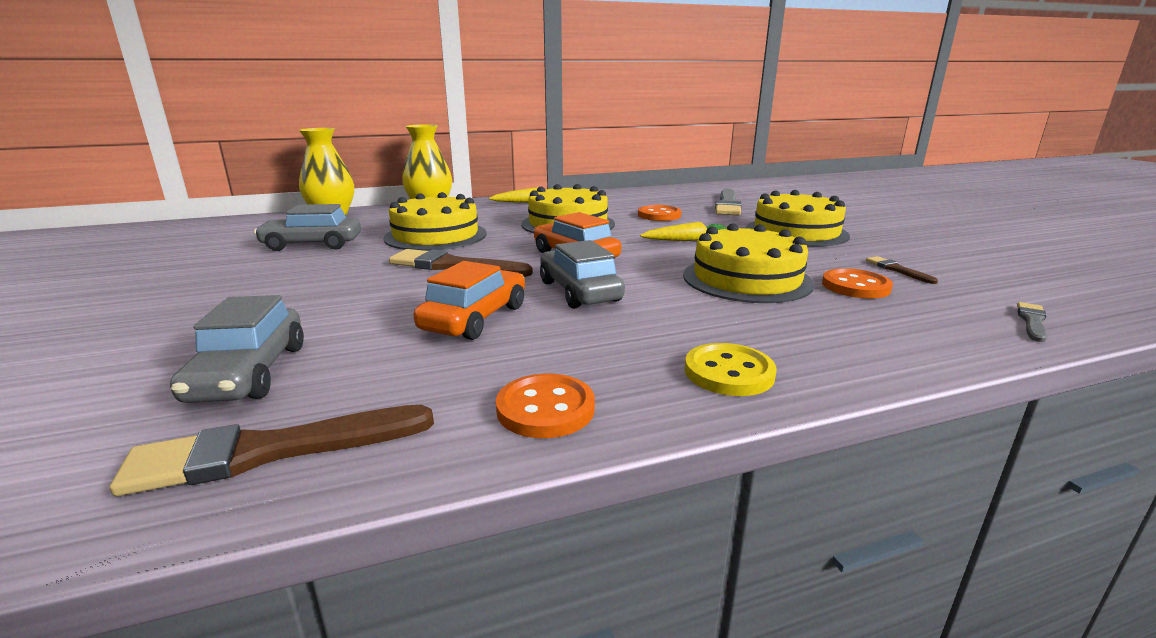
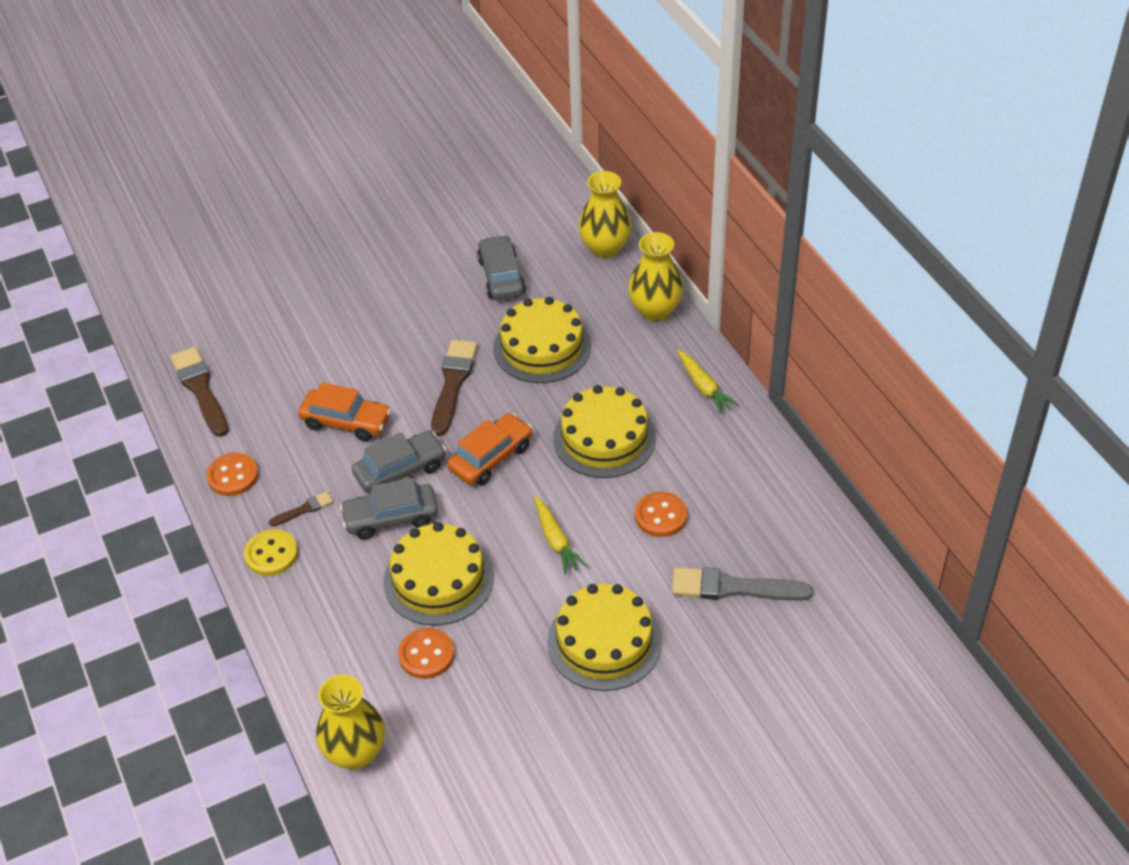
camera: 85 degrees right, 25 degrees up
(249, 373) = (270, 349): grey car -> grey car (391, 518)
(897, 270) = (475, 700): brown brush -> brown brush (304, 509)
(1032, 321) = (355, 753): grey brush -> yellow vase

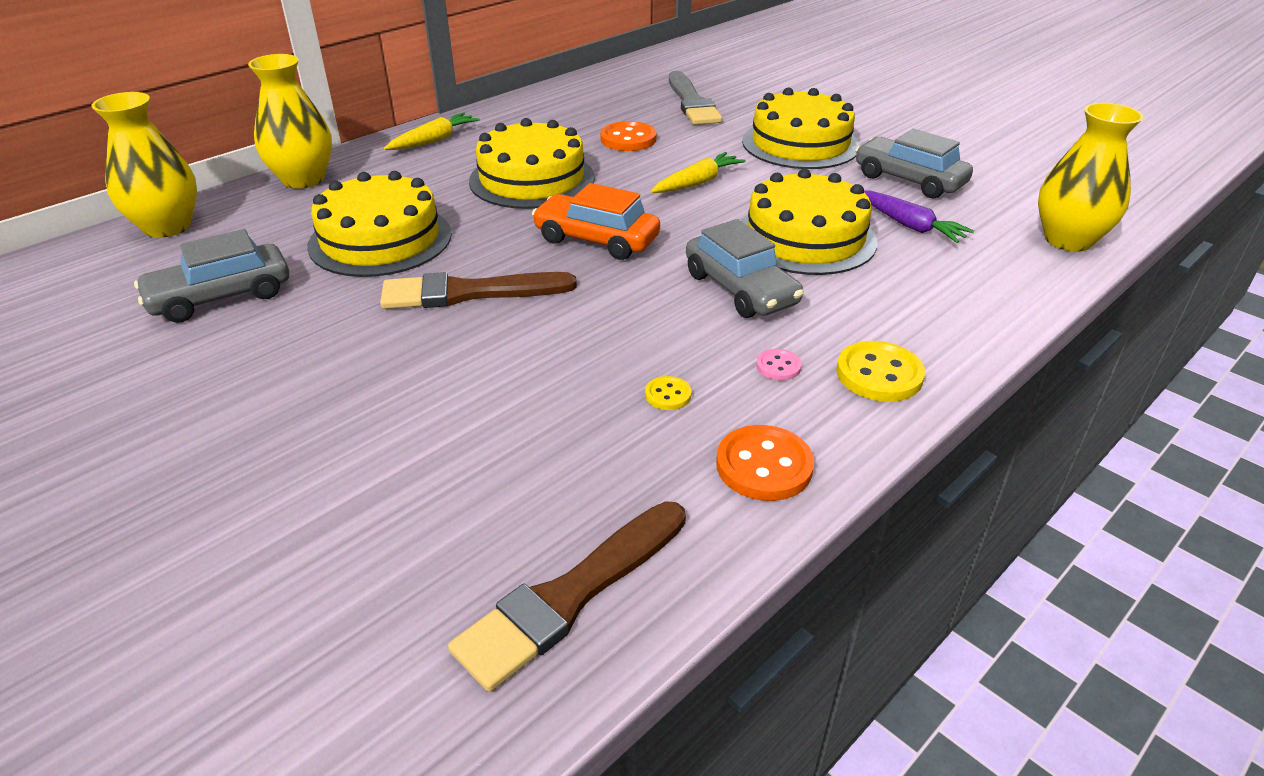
camera: 110 degrees left, 10 degrees down
(304, 509) = (778, 366): brown brush -> pink button
(306, 453) = (668, 395): none -> yellow button
(346, 422) = (583, 371): orange car -> none
(400, 470) = (655, 300): grey car -> grey car (909, 180)
(426, 655) = (909, 225): orange button -> purple carrot

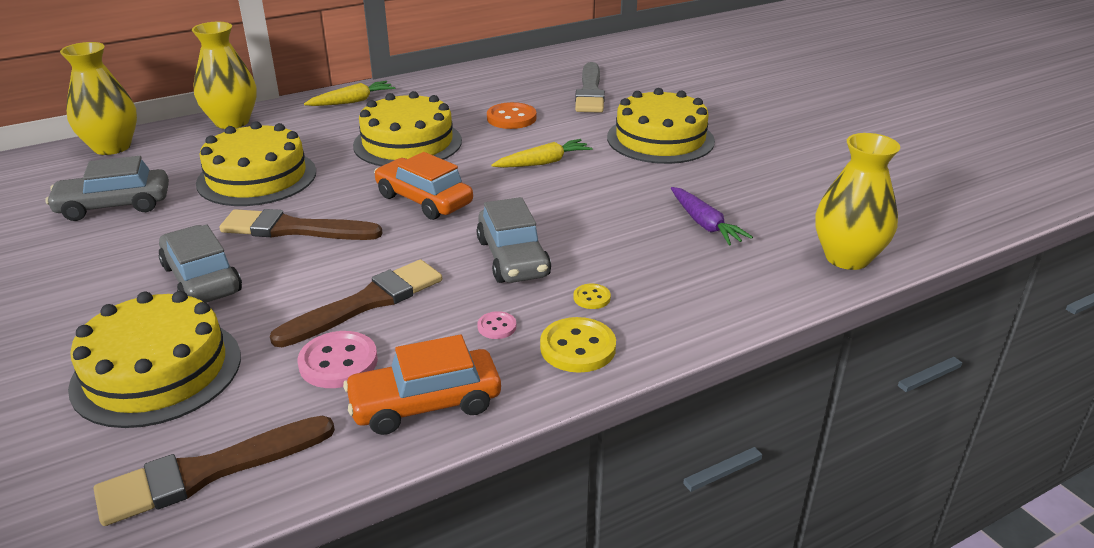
camera: 15 degrees right, 5 degrees down
(615, 363) = (366, 303): none -> brown brush
(632, 437) = (338, 362): none -> pink button
(668, 395) = (390, 334): yellow button -> yellow button (591, 298)
(764, 466) = (425, 404): orange button -> orange car
(805, 238) = (602, 222): yellow cake -> yellow cake (157, 371)
(909, 180) = (736, 184): grey car -> grey car (202, 279)

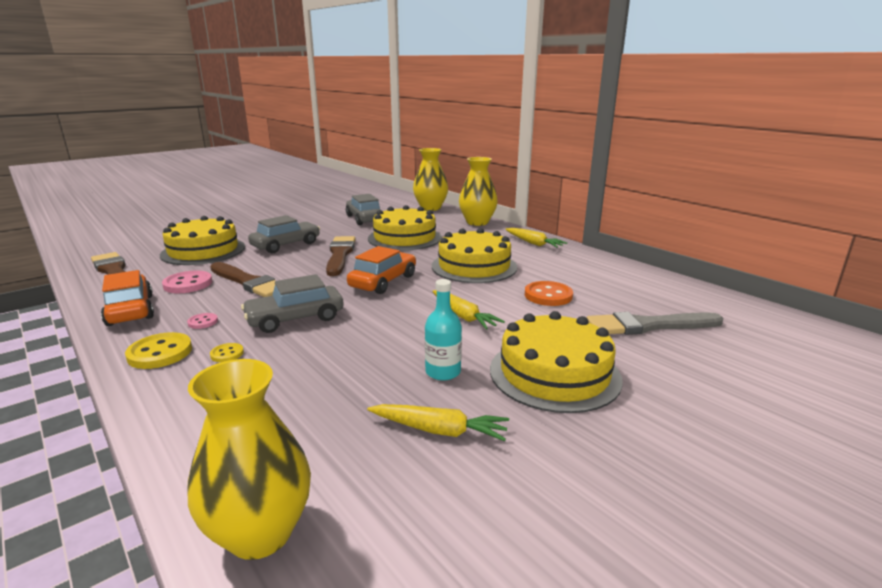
camera: 80 degrees right, 10 degrees down
(651, 182) = (443, 372): none -> turquoise bottle
(704, 224) = (352, 408): purple carrot -> none
(735, 190) = (439, 430): none -> yellow carrot

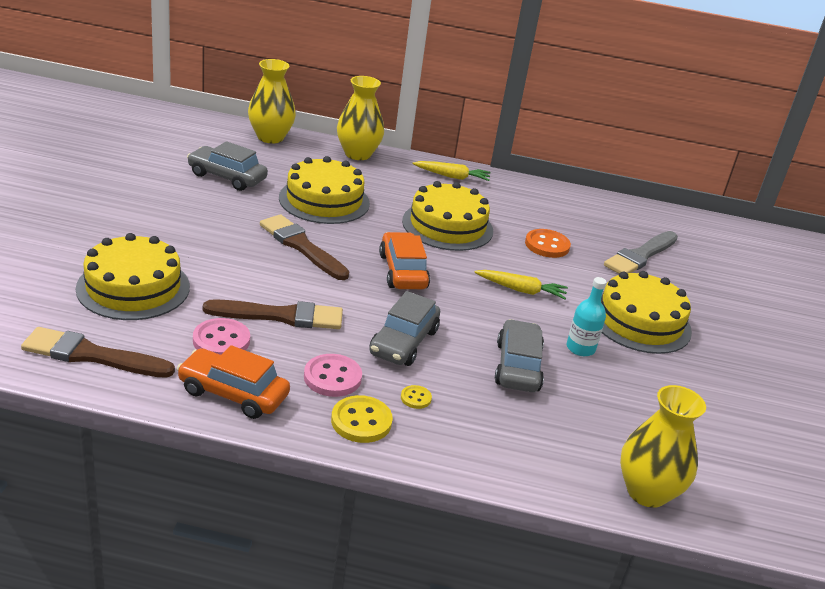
camera: 45 degrees left, 10 degrees up
(203, 322) = (332, 377): pink button -> pink button, size x1.89
(286, 245) = (216, 248): grey car -> grey car (517, 366)
(439, 430) = (638, 392): yellow carrot -> none

